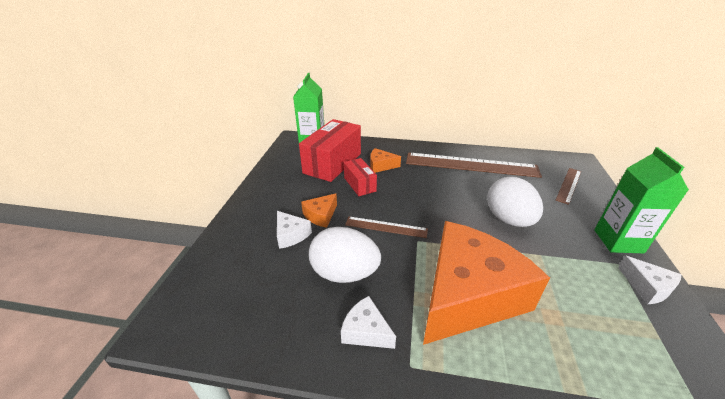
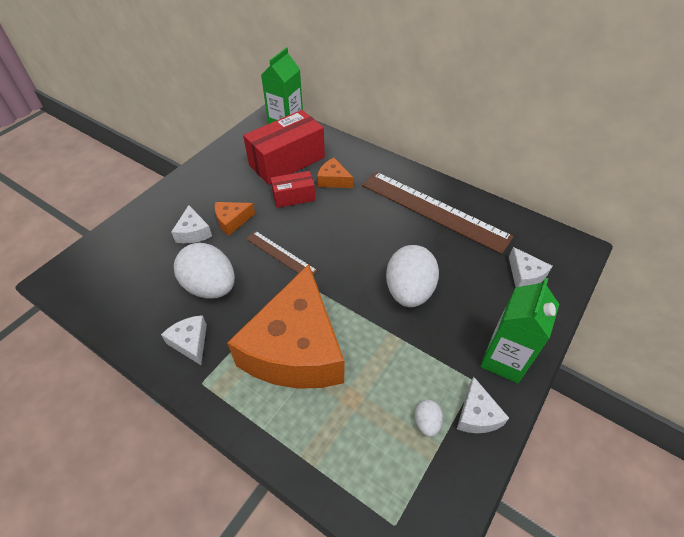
camera: 25 degrees right, 15 degrees up
(360, 184) = (294, 197): red box -> red box turned 75 degrees clockwise
(467, 295) = (296, 348): orange cheese -> orange cheese turned 120 degrees clockwise
(568, 185) = (525, 275): brown ruler -> white cheese
(623, 309) = (426, 422): none -> white egg

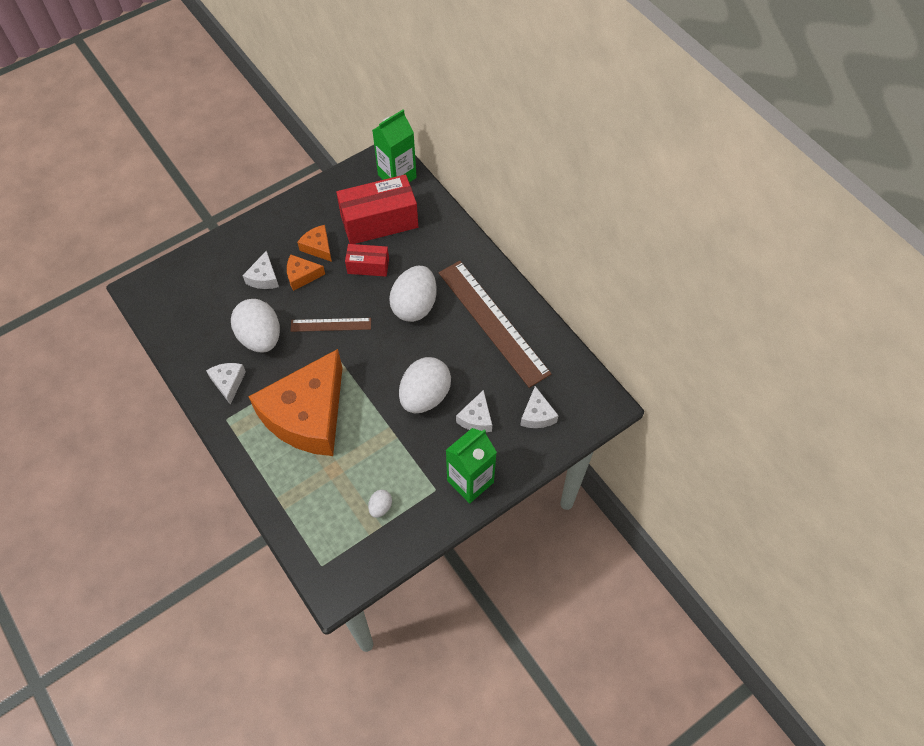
camera: 20 degrees right, 10 degrees up
(280, 254) = (331, 325): brown ruler -> brown ruler turned 60 degrees counterclockwise
(333, 180) = (414, 258): orange cheese -> orange cheese (318, 247)
(354, 216) = (414, 306): none -> white egg
(477, 414) = (422, 515): white cheese -> white cheese (476, 418)

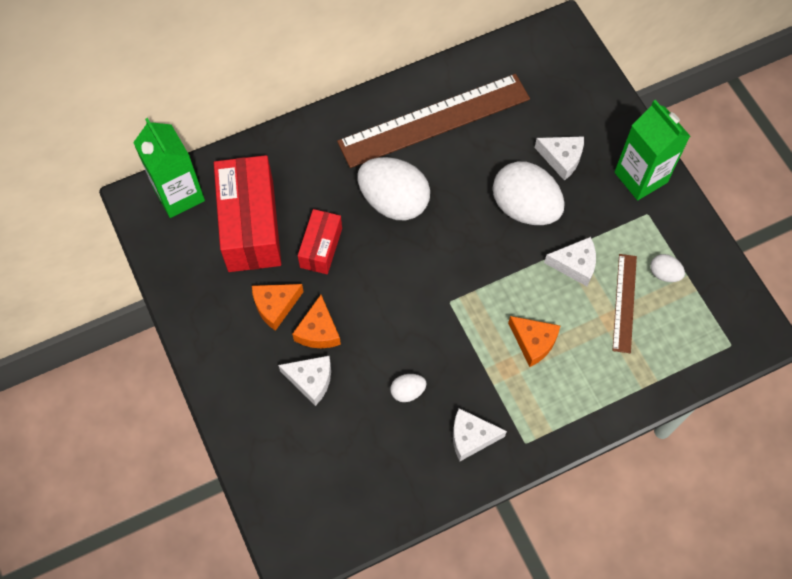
camera: 80 degrees left, 5 degrees up
(260, 337) = (407, 391): white egg -> white egg, size x0.45
(308, 415) = (533, 342): orange cheese -> orange cheese, size x0.40
(331, 325) = (404, 302): brown ruler -> brown ruler (624, 302)
(537, 415) = (565, 98): white cheese -> white cheese (575, 264)

